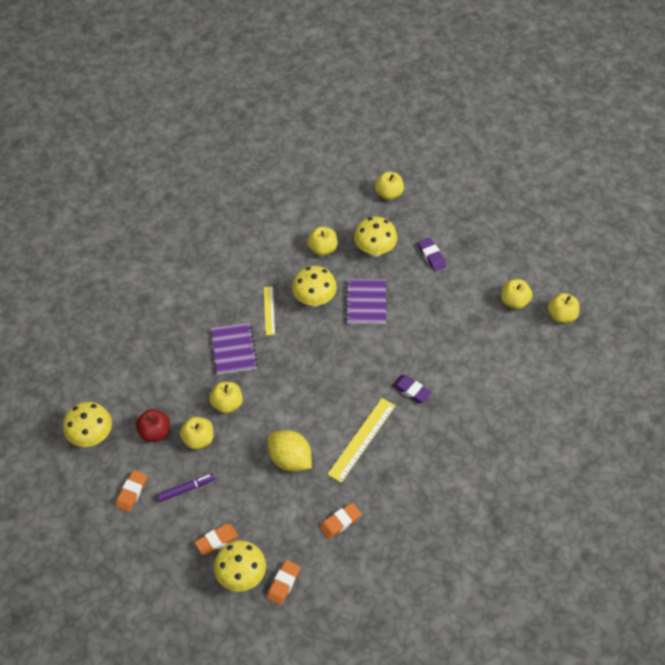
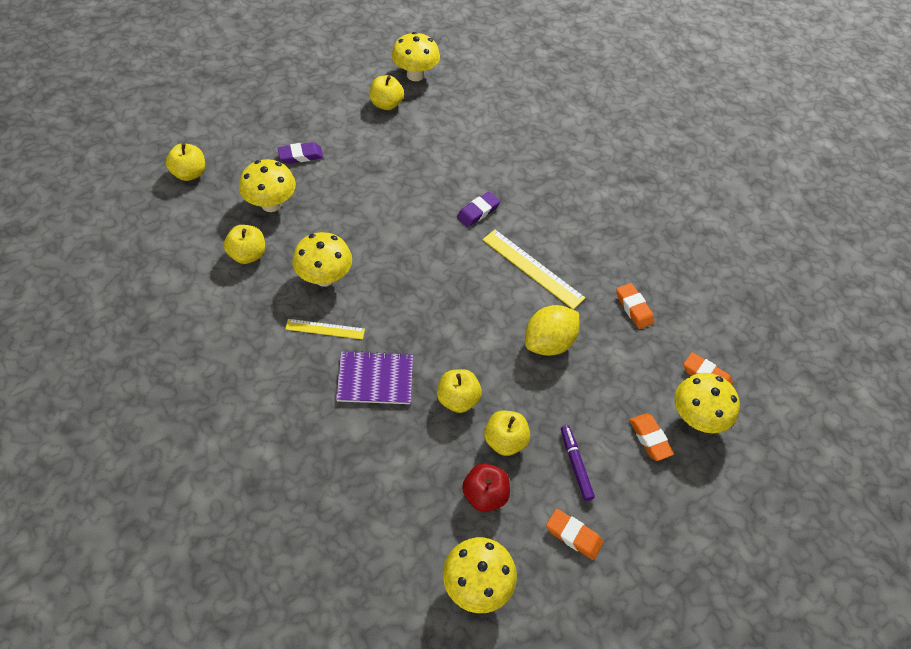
camera: 85 degrees left, 0 degrees up
(366, 302) = (346, 227): purple notebook -> none
(561, 316) = (415, 75): yellow apple -> yellow mushroom

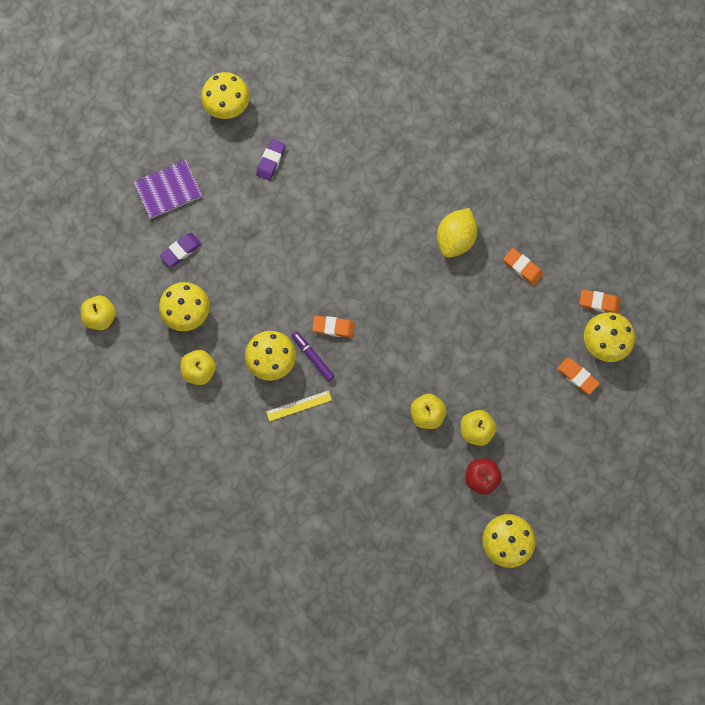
camera: 20 degrees left, 20 degrees up
(375, 379) = (359, 428): purple notebook -> purple notebook (168, 190)
(386, 104) = (221, 155): yellow apple -> none
(478, 212) = (359, 234): purple eraser -> purple eraser (271, 161)
(532, 268) = (428, 269): yellow ruler -> none
(548, 342) = (471, 332): yellow lemon -> yellow lemon (455, 239)
(573, 535) = (554, 477): orange eraser -> orange eraser (333, 327)
(575, 465) = (533, 424): purple marker -> purple marker (313, 357)

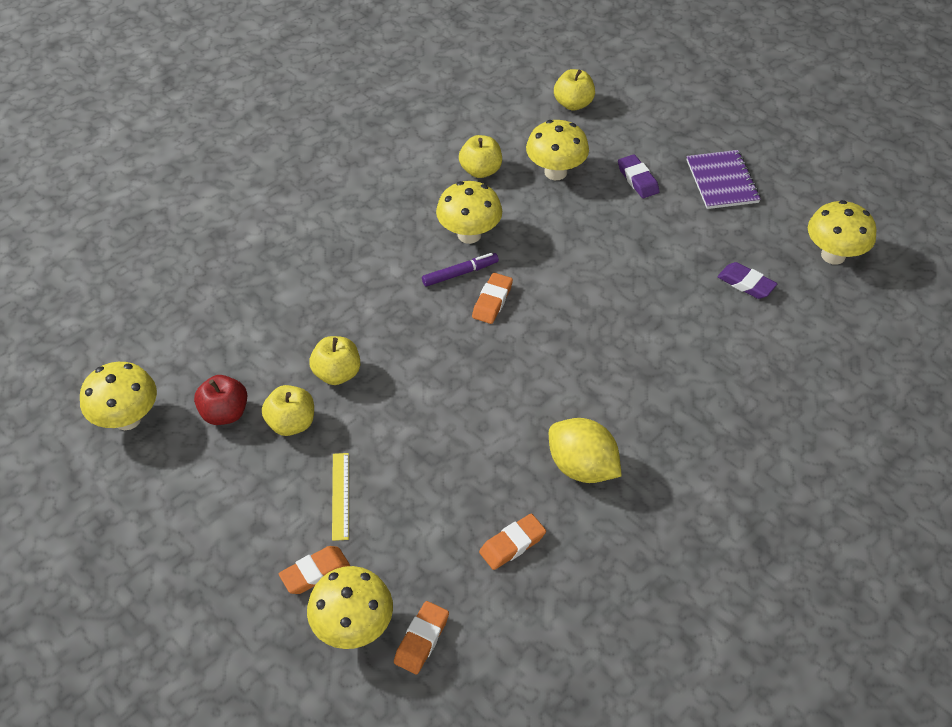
camera: 105 degrees right, 25 degrees down
(299, 406) = (402, 248): yellow ruler -> yellow ruler (340, 496)

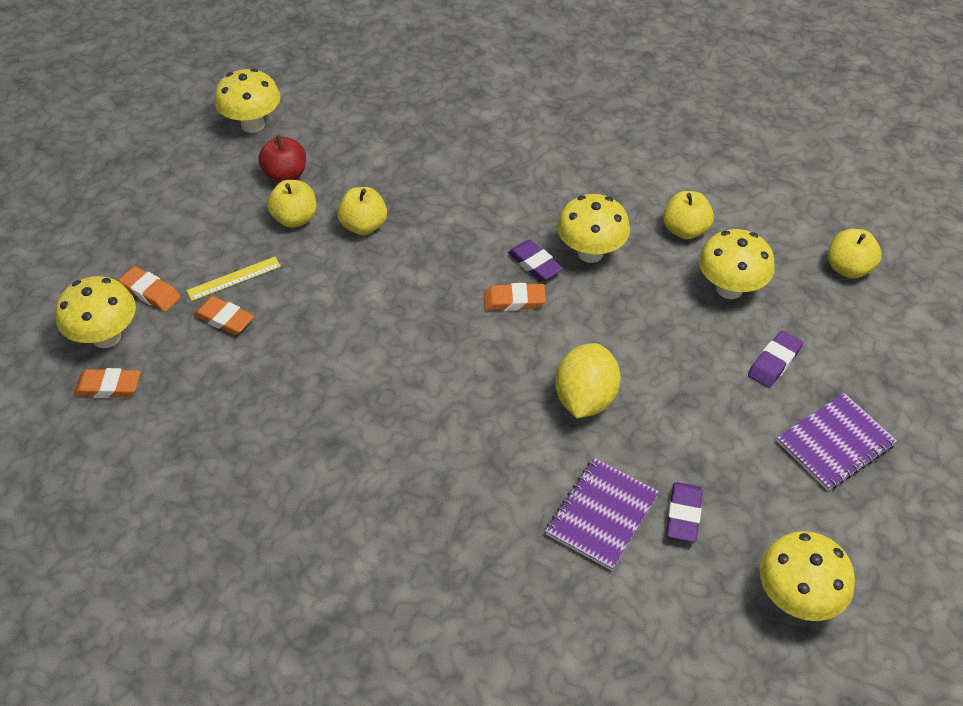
camera: 65 degrees right, 0 degrees up
(460, 273) = (534, 264): purple marker -> purple eraser
(512, 544) = (231, 417): orange eraser -> orange eraser (224, 319)
(582, 467) = (344, 441): yellow lemon -> yellow lemon (585, 398)
(727, 328) = (602, 515): none -> purple notebook

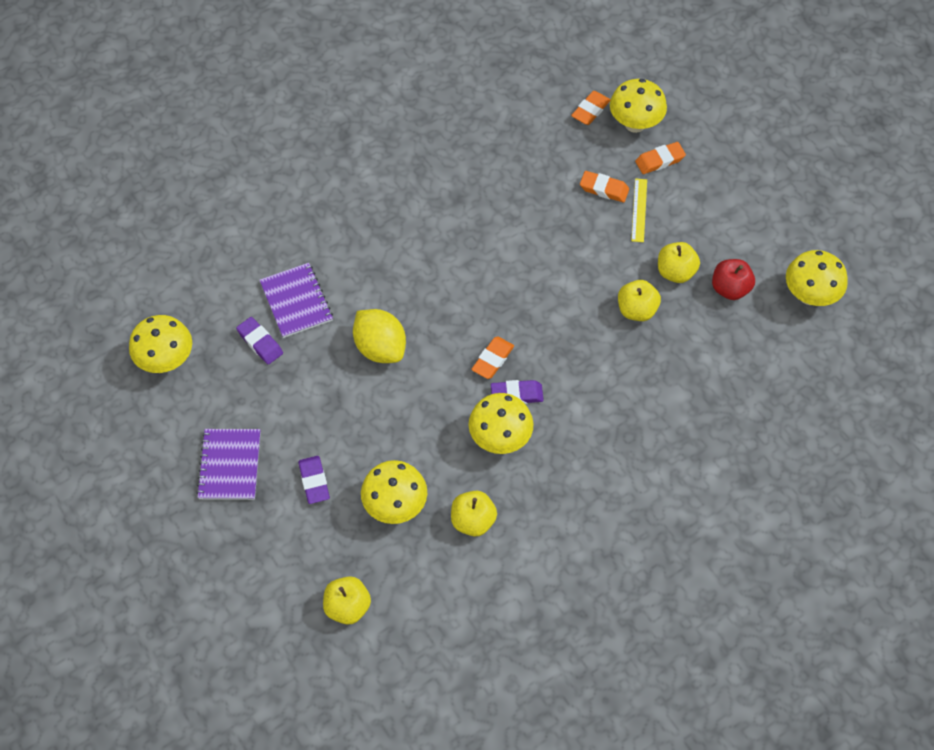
camera: 125 degrees right, 10 degrees up
(224, 319) = (604, 189): orange eraser -> orange eraser turned 45 degrees clockwise

